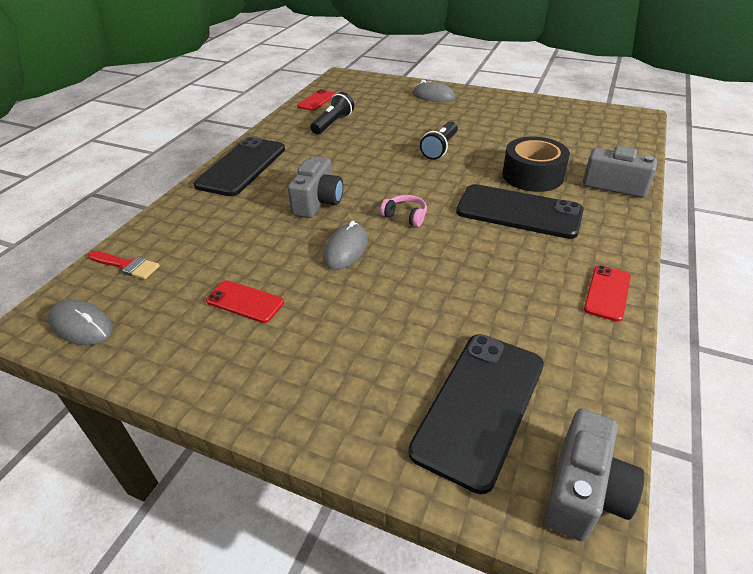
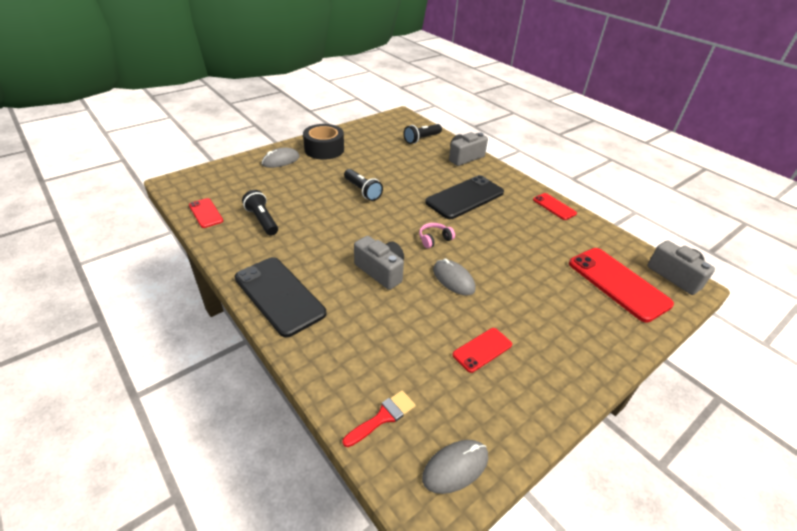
camera: 65 degrees left, 0 degrees up
(479, 406) = (618, 283): black phone -> red phone
(532, 175) = (431, 175): black tape -> black tape (324, 149)
(605, 145) = (421, 139): none -> black flashlight

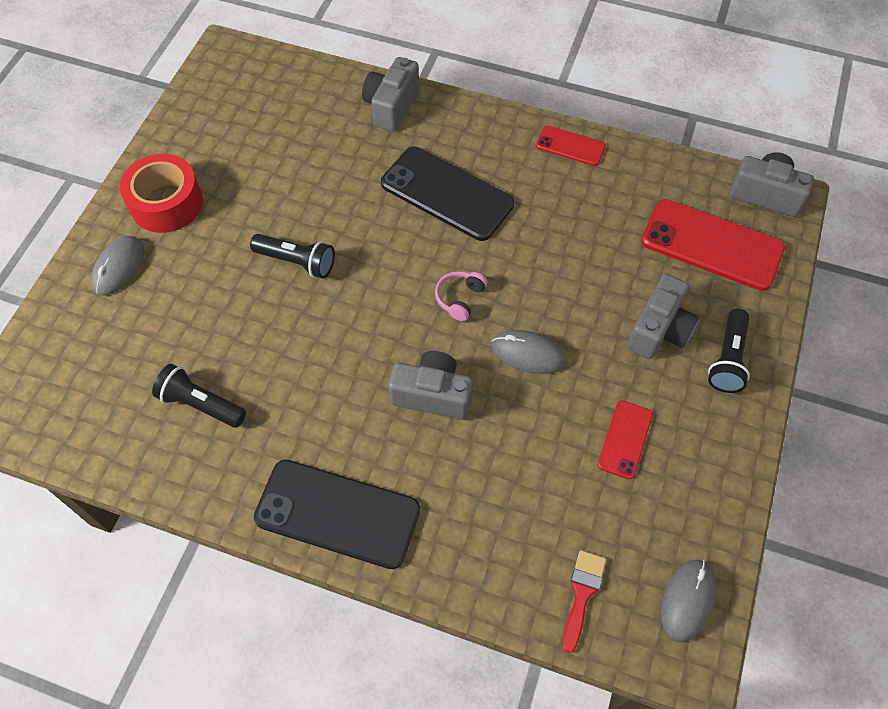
camera: 30 degrees left, 20 degrees up
(206, 213) = (103, 441): red phone -> none
(324, 149) = (166, 203): black tape -> red tape
(421, 139) = (300, 96): black flashlight -> black flashlight (728, 359)
(465, 197) = (447, 194): black phone -> black phone turned 75 degrees counterclockwise
(549, 307) = (659, 330): none -> grey camera

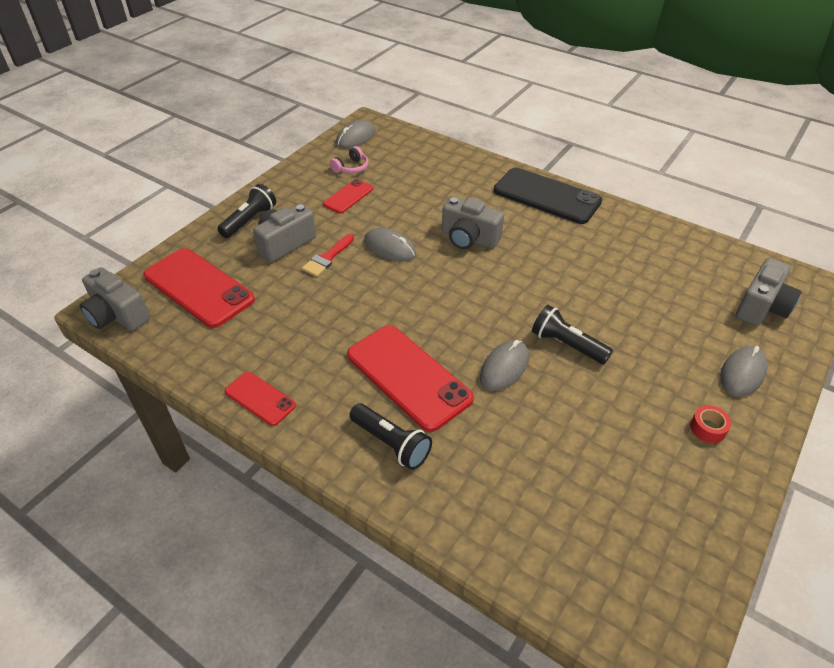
camera: 165 degrees left, 15 degrees down
(166, 203) = (707, 428): red tape -> red tape, size x0.44
(201, 404) = (645, 263): black flashlight -> black flashlight (391, 443)
(357, 222) = (504, 367): none -> grey mouse
(391, 106) = (438, 495): grey camera -> grey camera (761, 307)
(447, 194) = (408, 376): black phone -> red phone
(460, 298) = (428, 290): pink headphones -> pink headphones (351, 168)
(582, 594) = (411, 147): red brush -> red brush (327, 258)

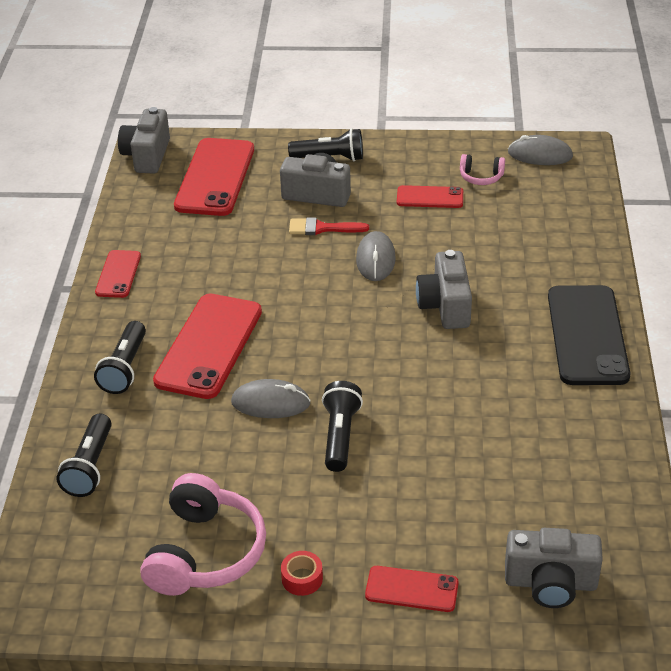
camera: 60 degrees right, 5 degrees down
(503, 520) = (90, 466): none -> black flashlight
(652, 478) = (205, 552): none -> pink headphones
(742, 373) = (411, 589): grey mouse -> red phone

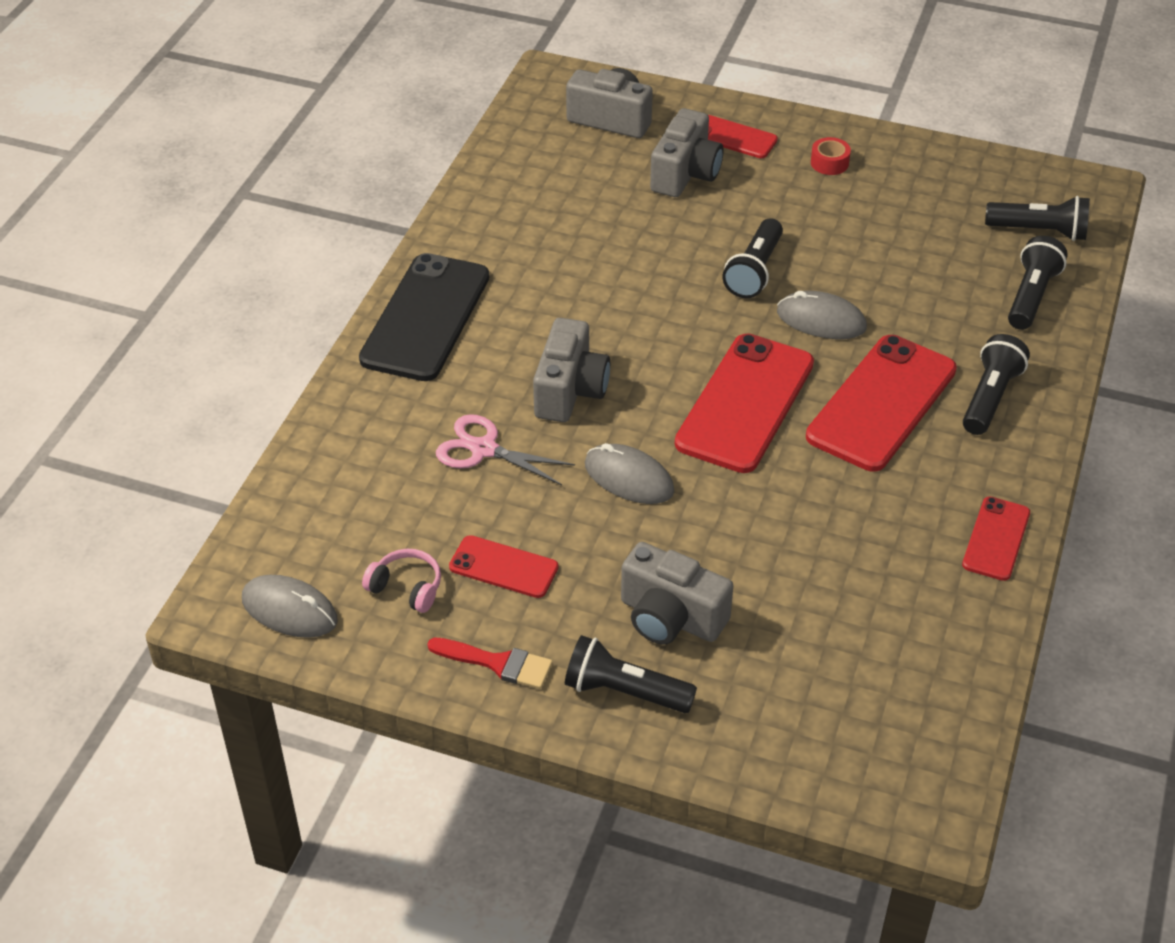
camera: 165 degrees left, 5 degrees up
(80, 541) = (1039, 231): none -> black flashlight
(147, 156) = (939, 782): grey camera -> grey camera (685, 174)
(205, 552) = (916, 199): pink headphones -> none
(215, 177) = (827, 696): red phone -> red phone (745, 403)
(322, 228) = (685, 549): red brush -> red brush (498, 663)
(375, 259) = (629, 478): grey mouse -> grey mouse turned 75 degrees counterclockwise
(482, 256) = (484, 449): none -> pink scissors

